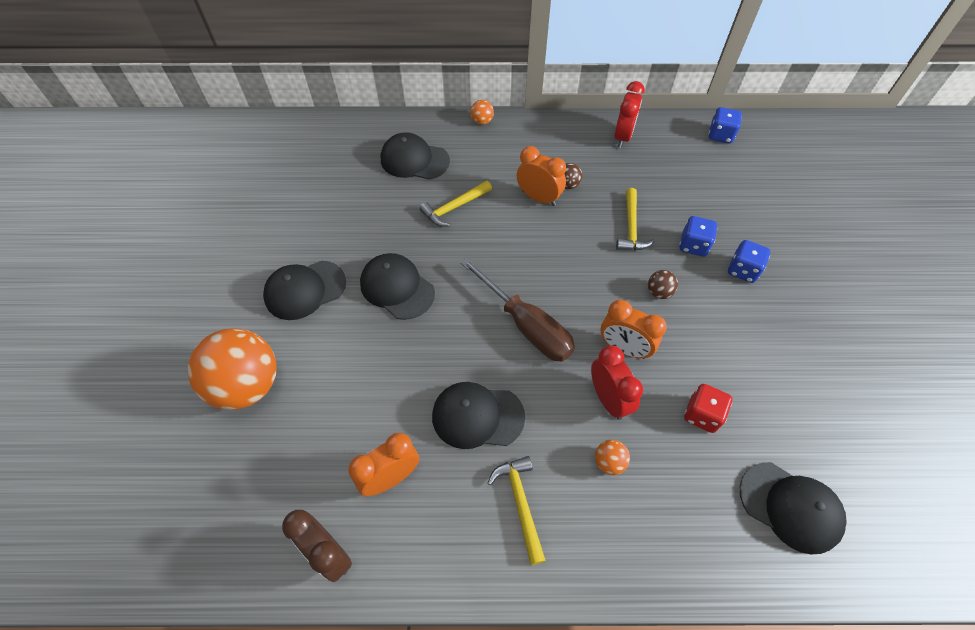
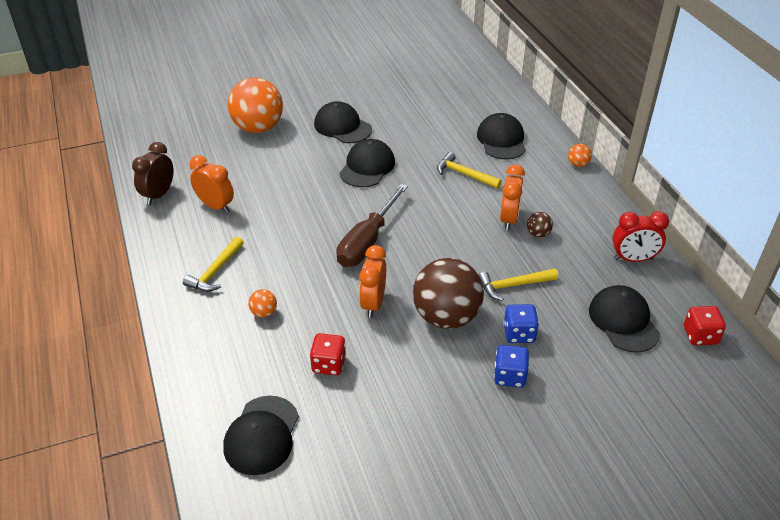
camera: 70 degrees right, 15 degrees down
(477, 416) = (276, 234): black cap -> black cap (623, 321)
(520, 503) = (215, 271): yellow hammer -> yellow hammer turned 150 degrees clockwise
(608, 399) = (319, 302): red clock -> none
(659, 292) = (446, 317): brown ball -> brown ball, size x2.45
(720, 135) = (700, 336): blue dice -> red dice

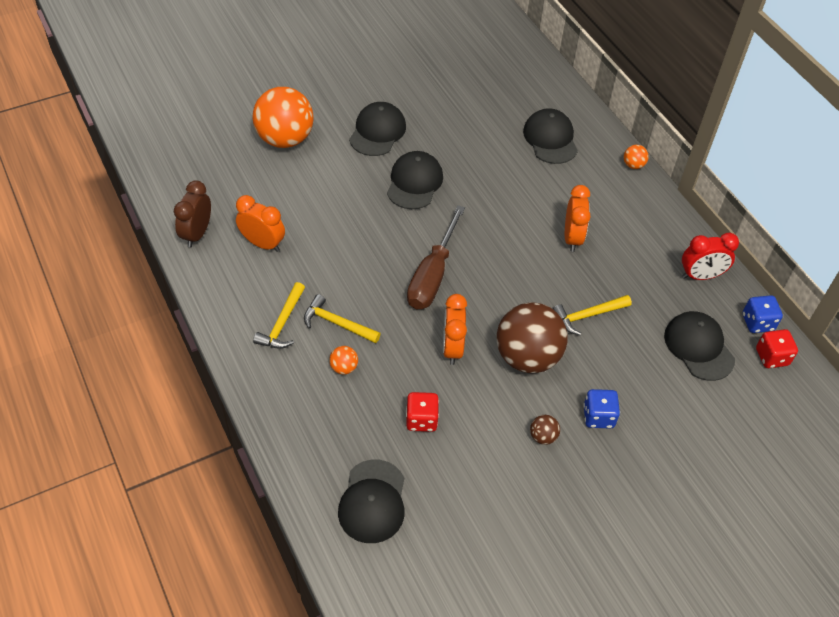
camera: 10 degrees left, 10 degrees up
(342, 127) = (377, 132): black cap -> black cap turned 75 degrees clockwise
(464, 174) = (518, 185): yellow hammer -> yellow hammer (337, 323)
(519, 334) = (601, 370): blue dice -> blue dice (757, 322)
(538, 234) = (604, 253): brown ball -> brown ball (543, 436)

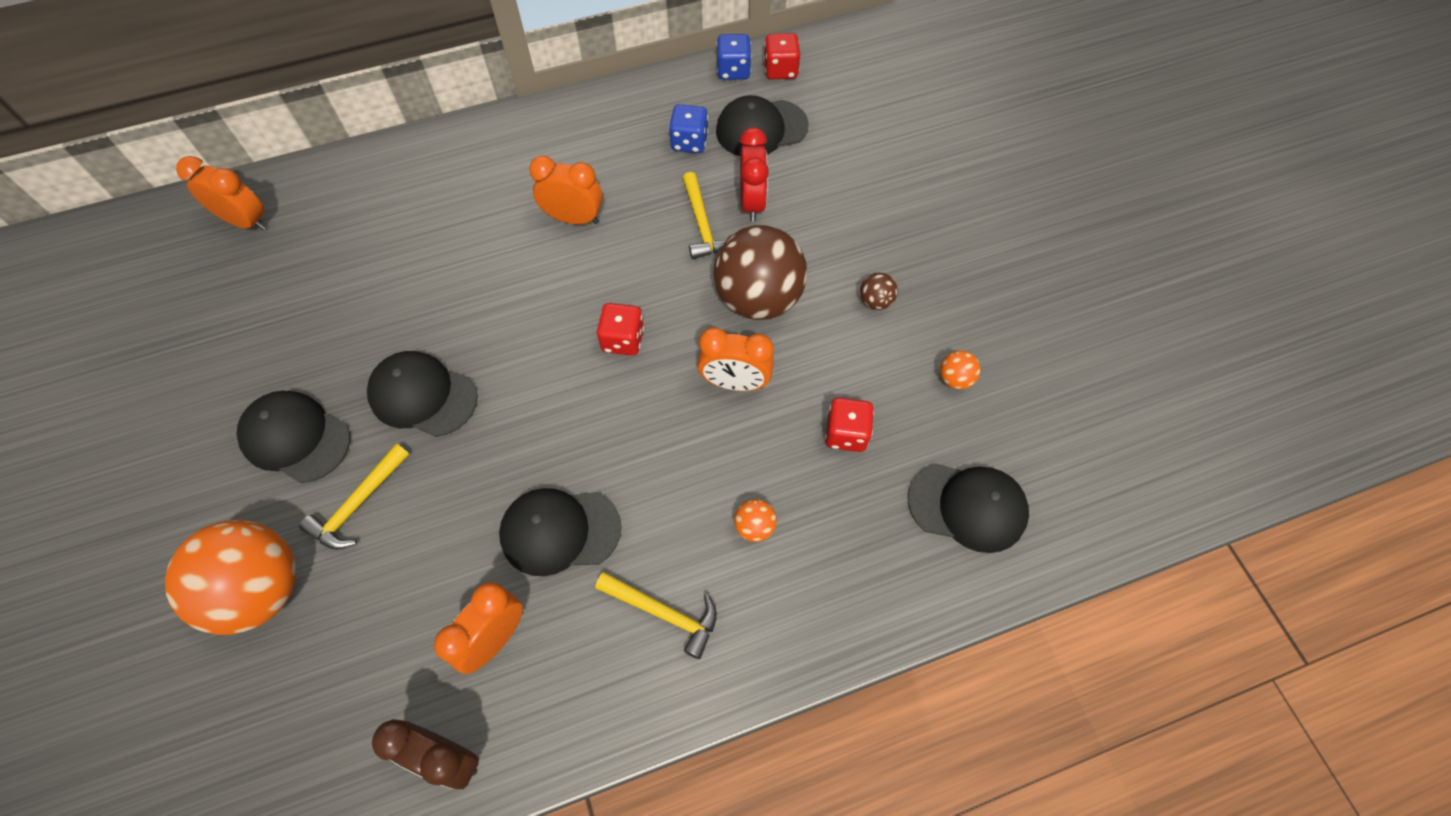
camera: 80 degrees left, 10 degrees up
(337, 323) = (675, 530): yellow hammer -> yellow hammer (358, 504)
(432, 275) = (607, 392): brown screwdriver -> none
(475, 279) = (623, 340): none -> red dice
(524, 74) = (246, 221): none -> orange clock
(550, 139) = (388, 212): black cap -> black cap (560, 531)
(598, 417) = (850, 241): blue dice -> blue dice (689, 142)
(633, 165) = (465, 131): orange ball -> orange ball (955, 379)
(700, 276) = (659, 104): red clock -> red clock (752, 202)

